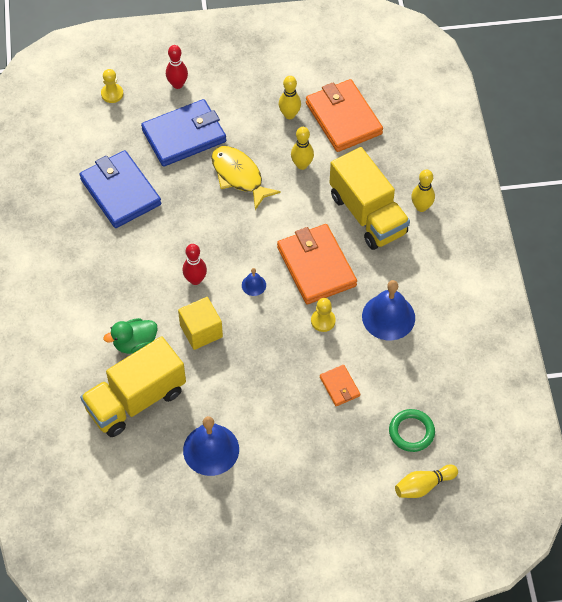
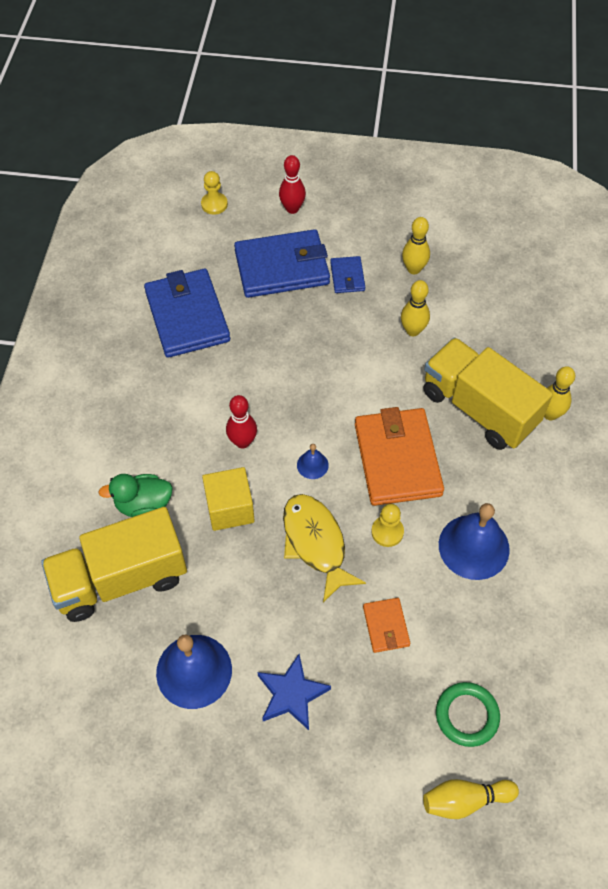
camera: 15 degrees right, 0 degrees up
(238, 132) = (347, 276): none -> blue wallet
(239, 176) = (333, 328): yellow fish -> yellow fish (315, 543)
(285, 448) = (292, 694): none -> blue star
(343, 118) = (478, 286): orange wallet -> none
(367, 214) = (479, 408): yellow truck -> yellow truck turned 150 degrees clockwise

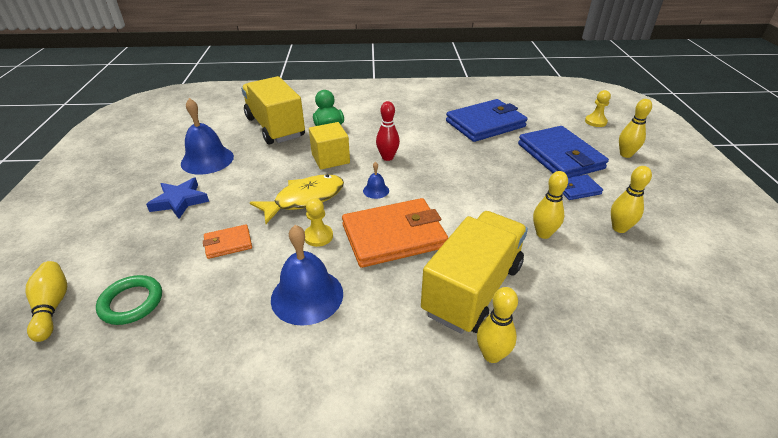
camera: 80 degrees right, 20 degrees down
(292, 209) = (625, 154): red bowling pin -> yellow bowling pin

